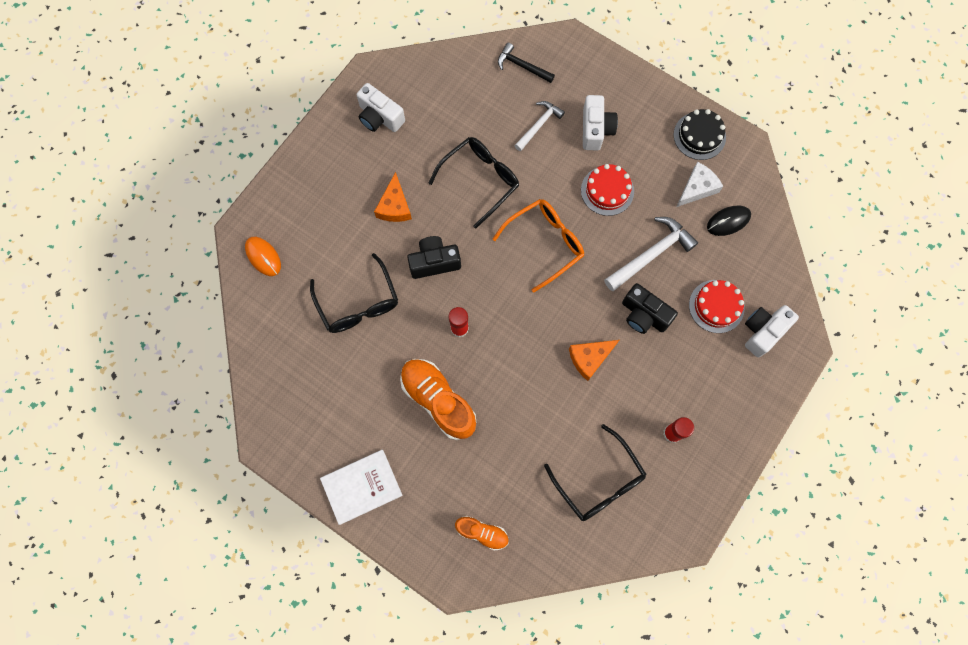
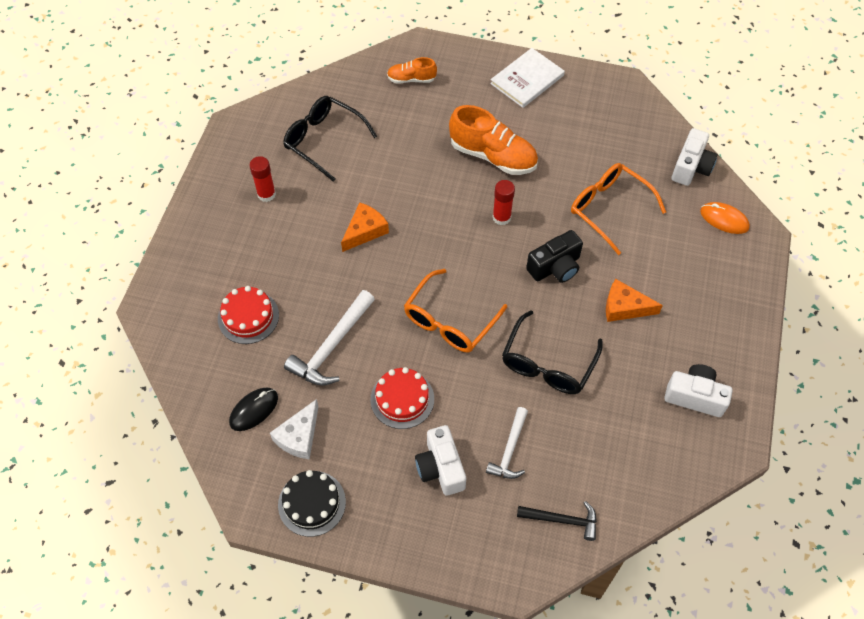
camera: 160 degrees right, 15 degrees down
(358, 302) = (609, 209): black glasses -> orange glasses
(394, 206) = (624, 307): orange cheese -> orange cheese turned 60 degrees counterclockwise
(644, 315) = (322, 285): black camera -> none
(763, 331) = (193, 308): white camera -> white camera (691, 167)

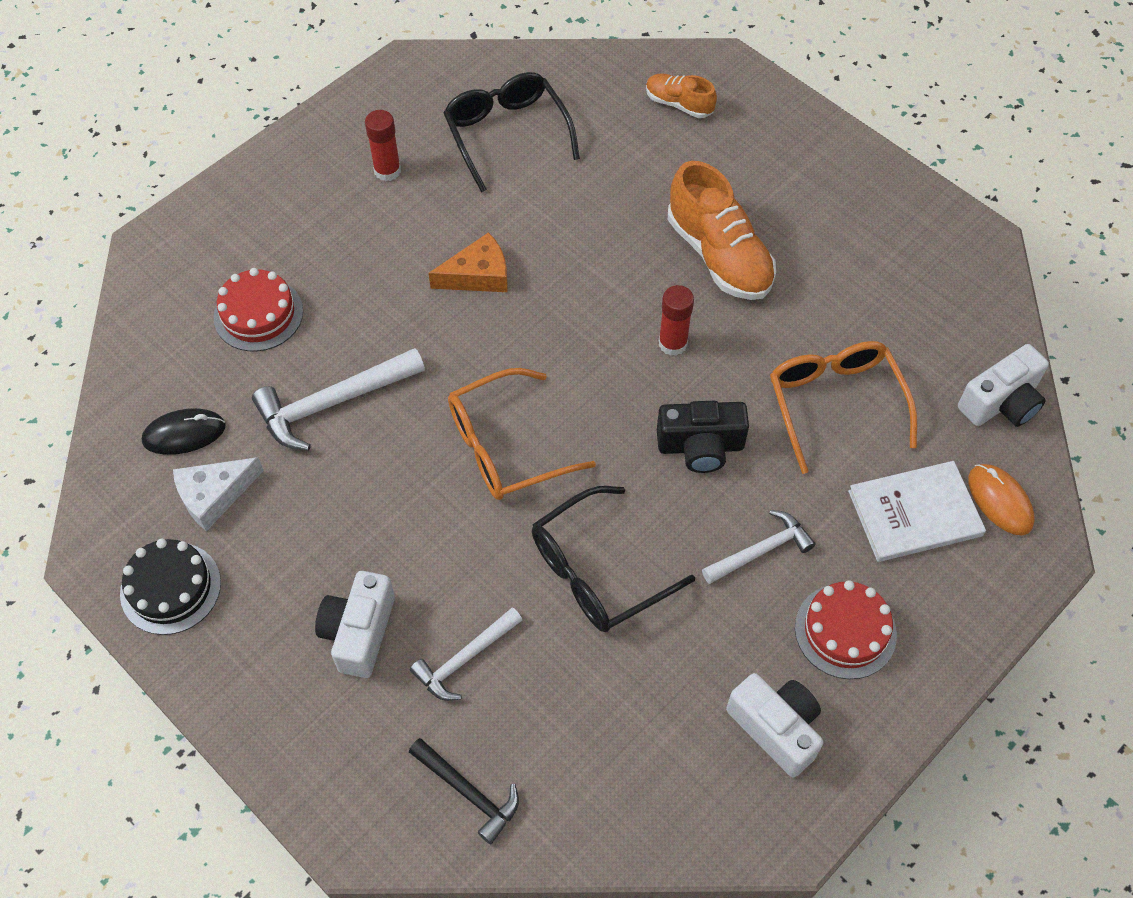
camera: 30 degrees right, 0 degrees up
(402, 399) = (373, 516): red cake -> red cake (845, 631)
(527, 79) = (841, 173): white book -> white book (915, 513)
(624, 307) = (761, 550): orange cheese -> white hammer

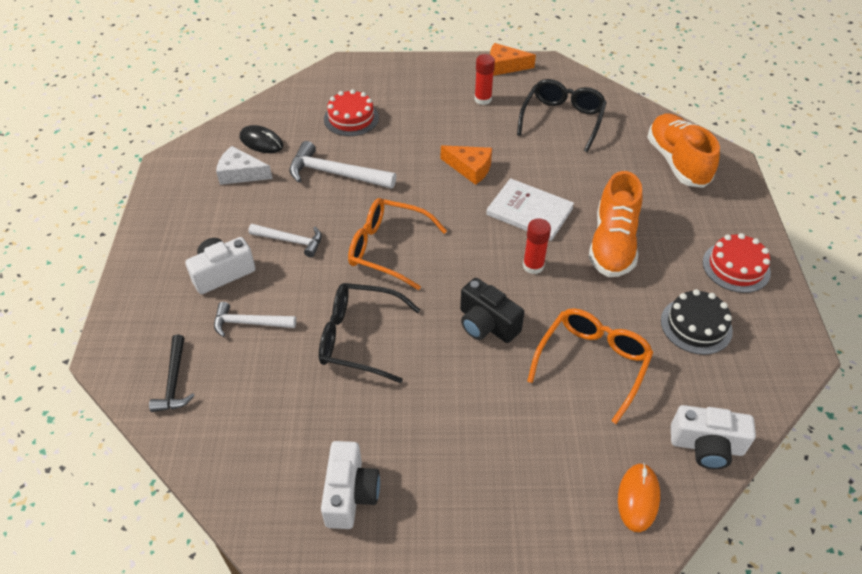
camera: 45 degrees right, 10 degrees down
(170, 588) = (178, 195): black cake -> black cake (696, 325)
(360, 104) = (505, 66): none -> orange cheese
(679, 104) = (677, 162): orange shoe -> orange shoe, size x1.83
(761, 550) = (455, 400): white hammer -> white hammer (291, 241)
(845, 631) = (452, 481): red cake -> red cake (736, 267)
(915, 513) = (572, 458): white book -> white book (529, 211)

